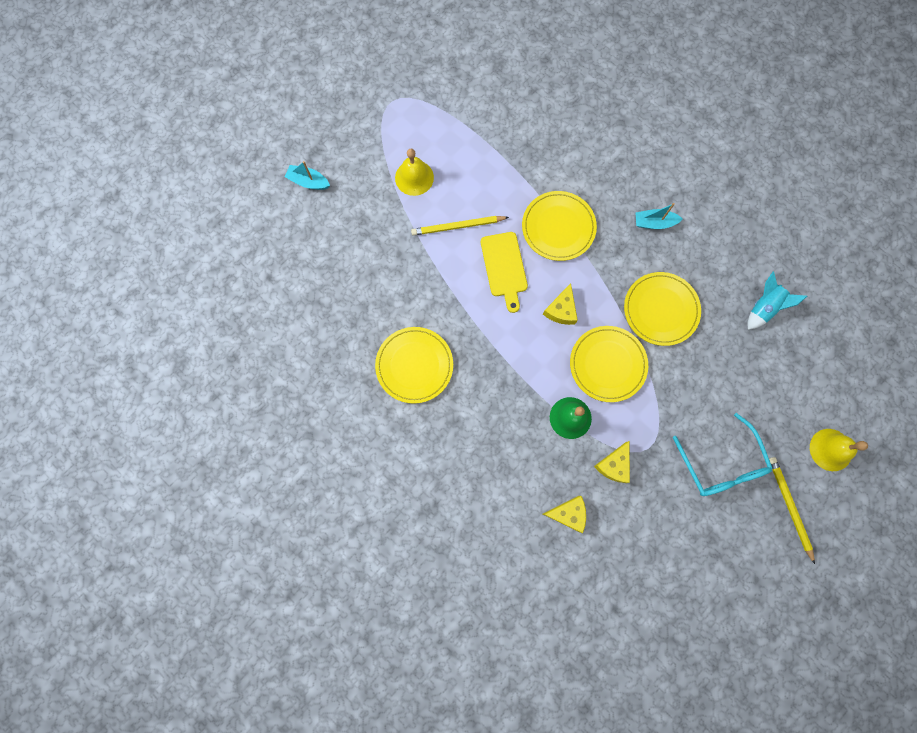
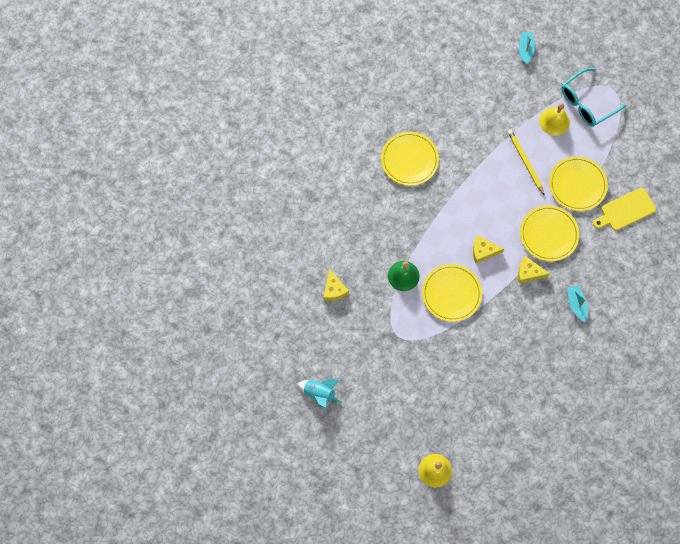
camera: 75 degrees right, 5 degrees down
(504, 267) = (503, 203): yellow cutting board -> yellow cutting board (625, 210)
(614, 465) = (377, 314): yellow cheese -> yellow cheese (528, 272)
(661, 310) = (506, 323): yellow plate -> yellow plate (577, 185)
(721, 464) = (400, 390): turquoise glasses -> turquoise glasses (586, 103)
(763, 307) = (533, 401): turquoise rocket -> turquoise rocket (319, 393)
(789, 507) = (382, 446): yellow pencil -> none

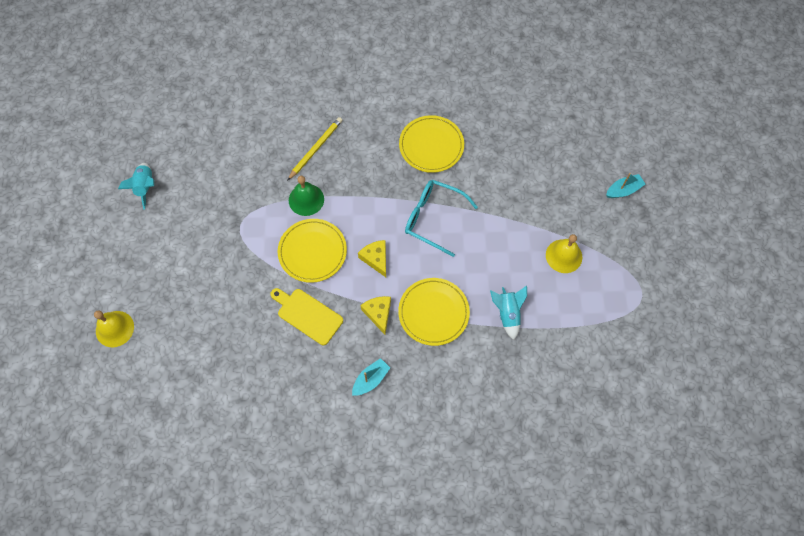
camera: 60 degrees right, 5 degrees down
(334, 289) = (257, 148): yellow cheese -> none
(525, 162) = (499, 250): yellow pencil -> yellow pencil (315, 149)
(577, 185) = (507, 314): yellow plate -> turquoise rocket
(586, 103) = (607, 277): turquoise glasses -> turquoise glasses (433, 218)
(625, 210) = (510, 378): yellow cutting board -> yellow cutting board (307, 315)

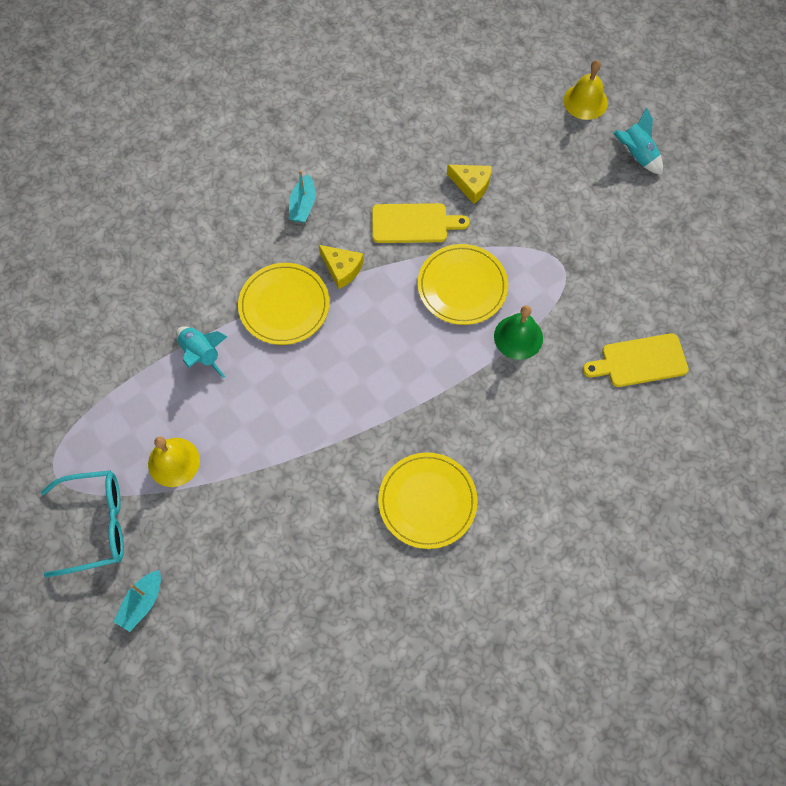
camera: 145 degrees right, 0 degrees up
(145, 187) = (699, 239): turquoise rocket -> turquoise rocket (636, 155)
(251, 143) = (640, 361): none -> yellow cutting board
(315, 149) = (561, 403): yellow pencil -> none
(376, 259) = (388, 322): yellow cheese -> yellow cheese (471, 185)
(433, 218) = (358, 408): turquoise glasses -> turquoise glasses (96, 525)

